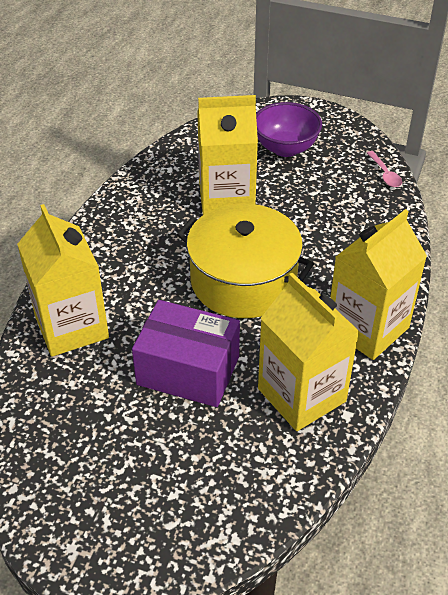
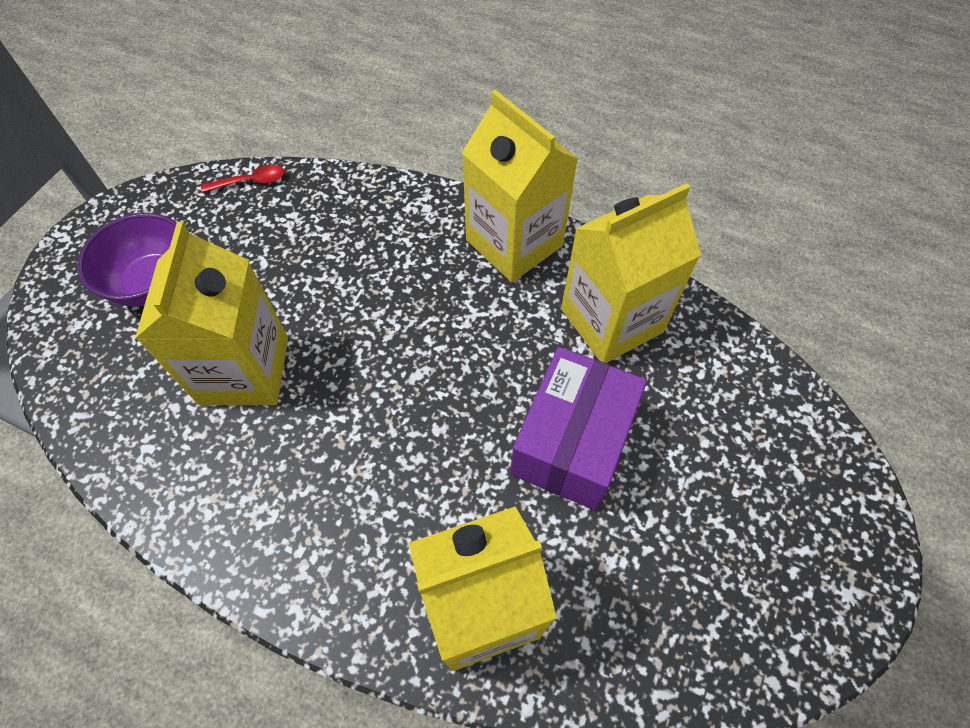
camera: 85 degrees left, 15 degrees up
(243, 281) = (419, 364): yellow pot -> none
(385, 174) = (250, 181): pink spoon -> red spoon

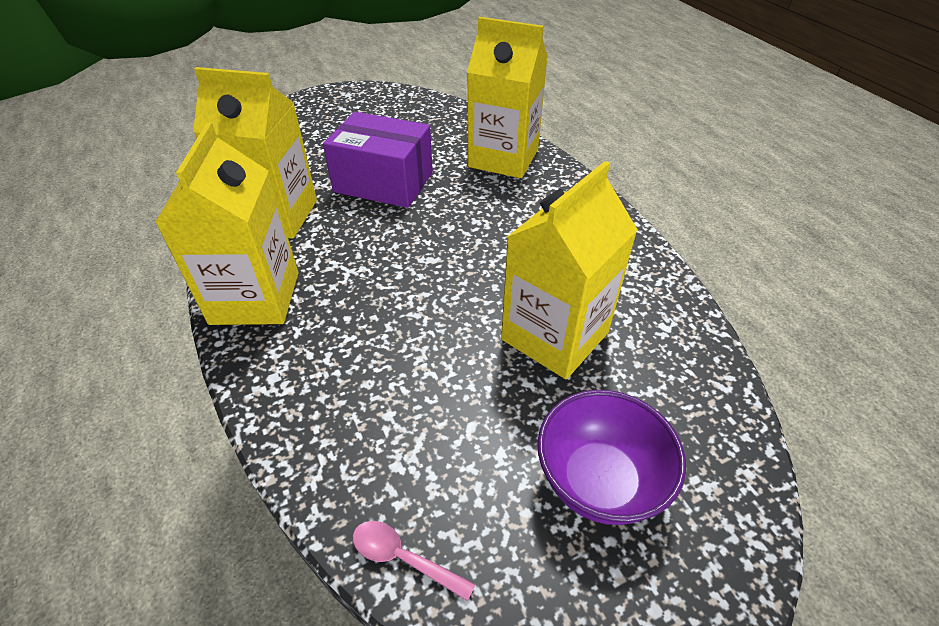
camera: 140 degrees left, 15 degrees down
(250, 181) = (403, 558): red spoon -> pink spoon
(572, 442) = (383, 182): purple box -> purple box turned 45 degrees clockwise

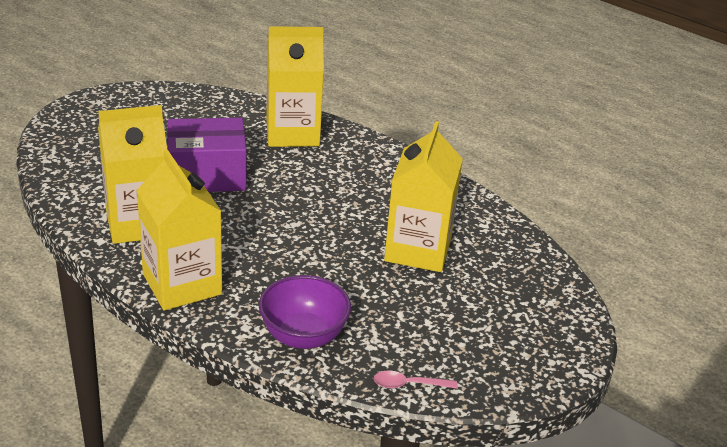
camera: 30 degrees left, 10 degrees down
(599, 481) = (492, 317): purple bowl -> purple bowl (303, 336)

